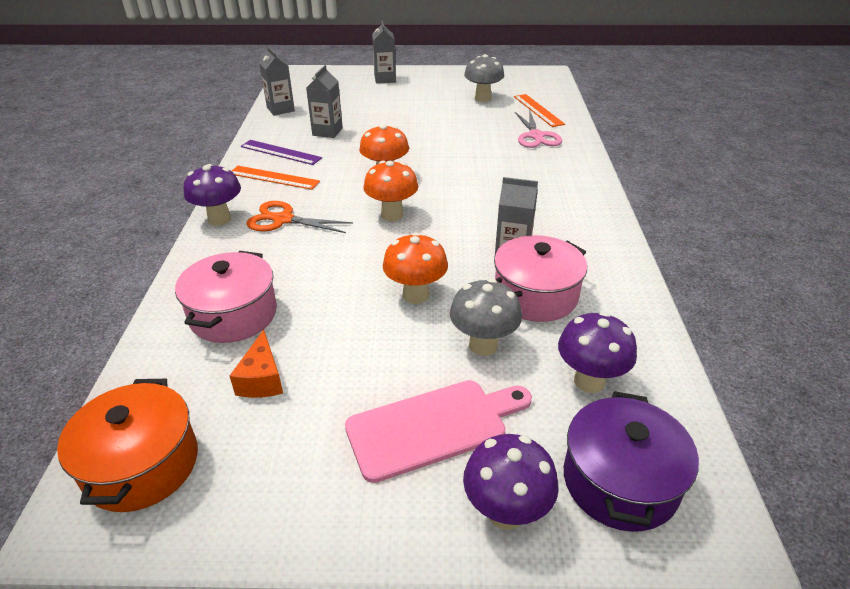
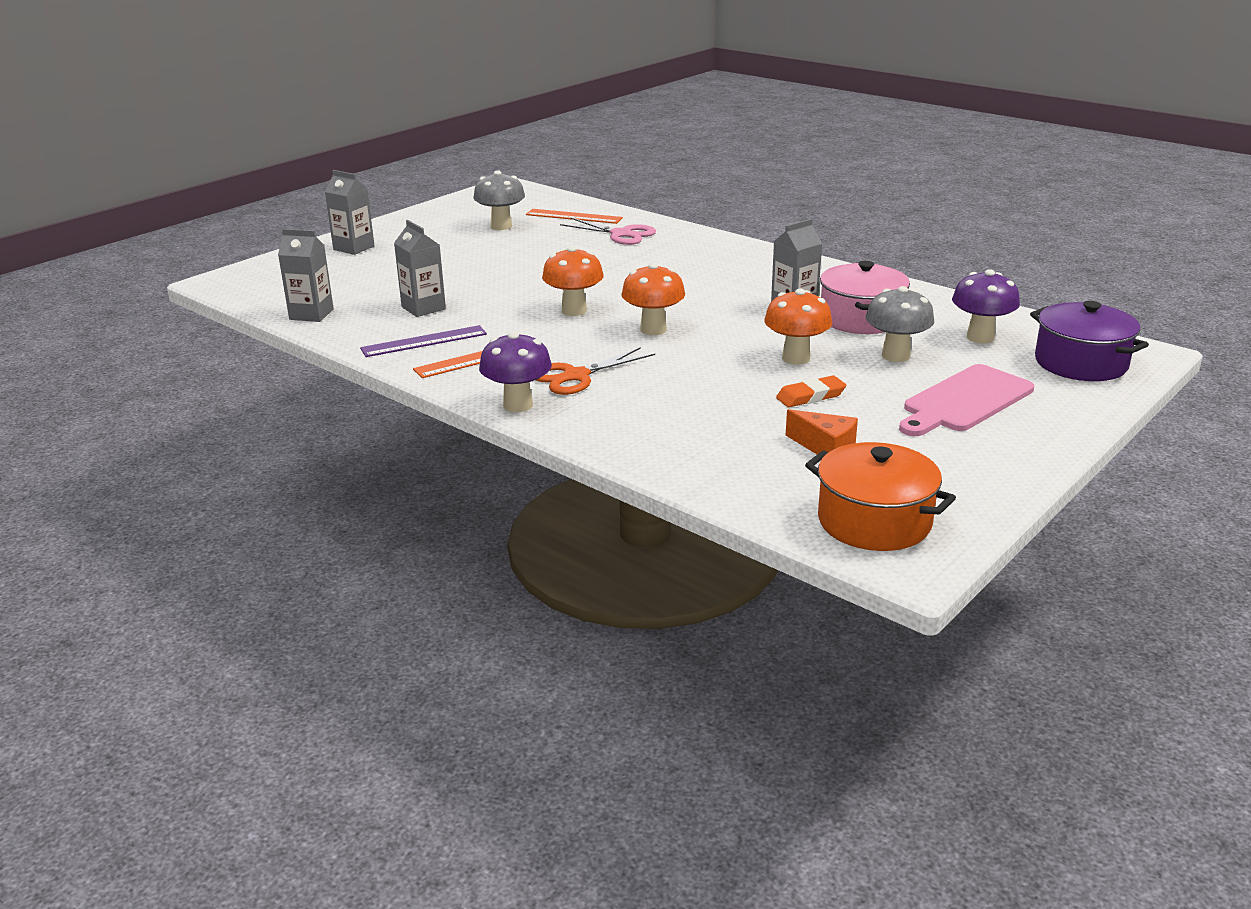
camera: 50 degrees left, 10 degrees down
(233, 314) = (710, 438): pink pot -> none
(352, 332) = (810, 396): none -> orange eraser
(433, 427) = (964, 401): pink cutting board -> pink cutting board turned 150 degrees counterclockwise
(506, 512) = (1071, 404): purple mushroom -> none

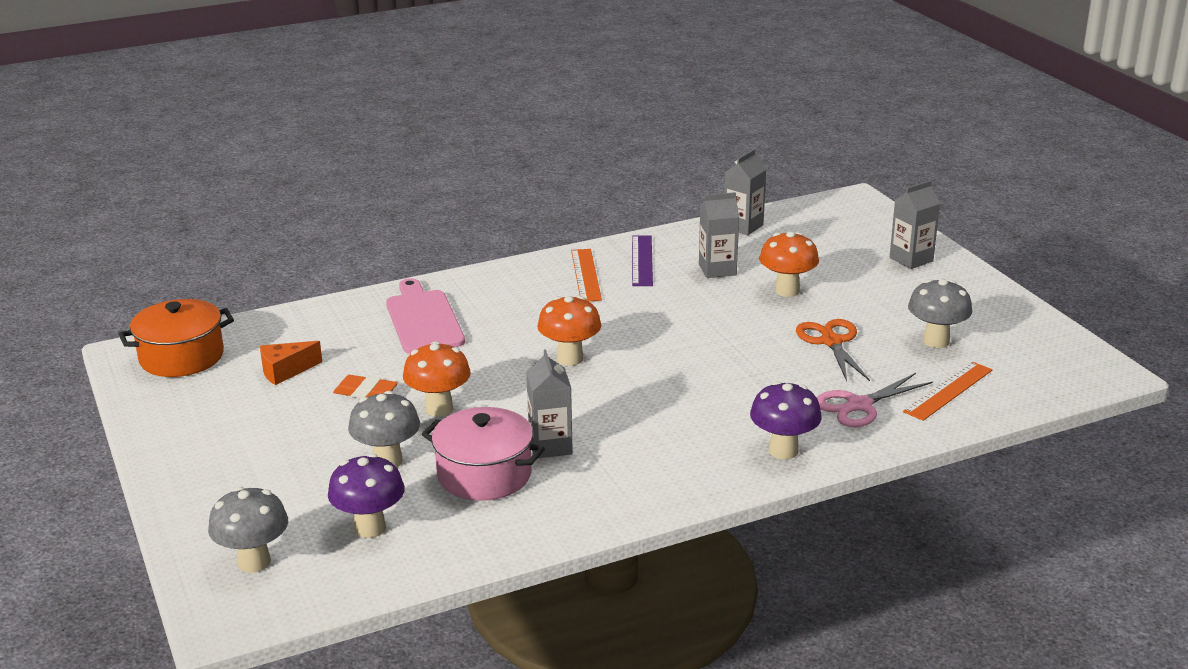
camera: 115 degrees right, 0 degrees up
(518, 405) = (487, 276): purple mushroom -> purple mushroom (783, 451)
(574, 311) = (649, 332): orange mushroom -> orange mushroom (787, 291)
(576, 376) = (512, 306): orange scissors -> orange scissors (831, 341)
(810, 396) = (365, 392): orange eraser -> orange eraser turned 75 degrees counterclockwise
(964, 401) = (272, 461): pink cutting board -> pink cutting board (423, 319)
(1081, 363) = (254, 562): purple pot -> grey mushroom

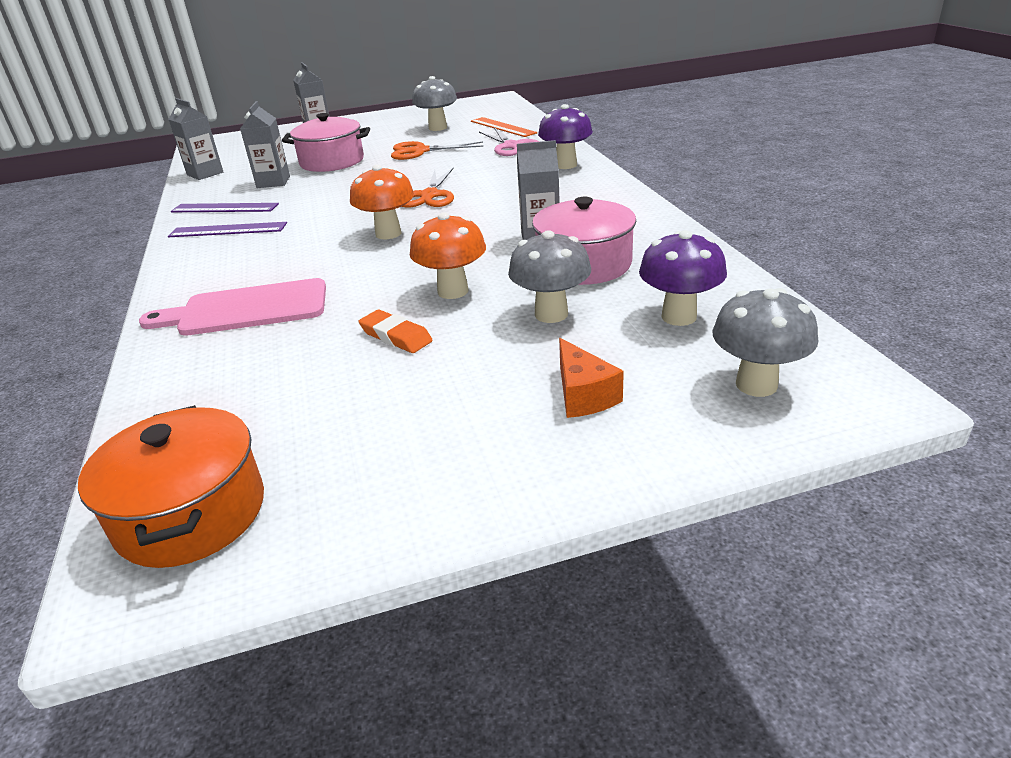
camera: 80 degrees left, 5 degrees up
(285, 371) = (308, 400): orange cheese -> orange cheese (583, 395)
(365, 392) = (396, 336): orange eraser -> orange eraser turned 75 degrees counterclockwise
(585, 275) = (228, 230): orange ruler -> purple ruler
(674, 368) = (429, 196): none -> orange scissors
(787, 291) = (332, 162): orange mushroom -> pink pot

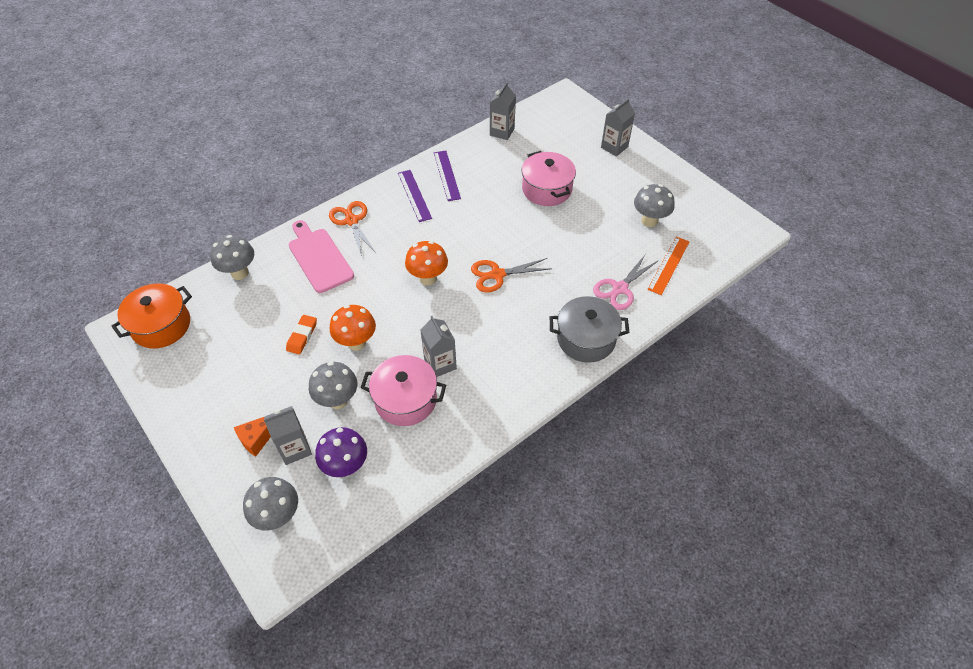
camera: 65 degrees right, 20 degrees up
(176, 392) = (240, 273): none -> grey mushroom
(273, 182) = (497, 176): grey carton -> grey carton (295, 449)
(420, 151) = (587, 232): orange scissors -> orange scissors (351, 221)
(566, 165) = (586, 339): purple mushroom -> grey pot

